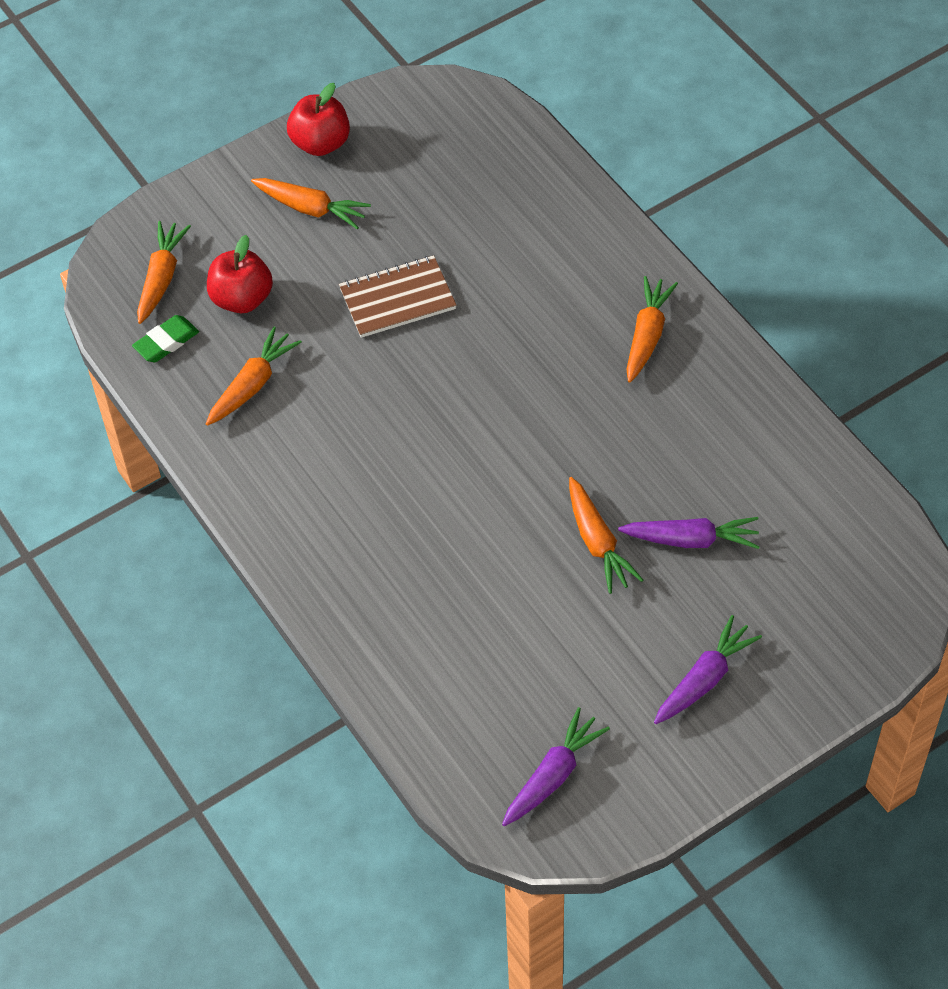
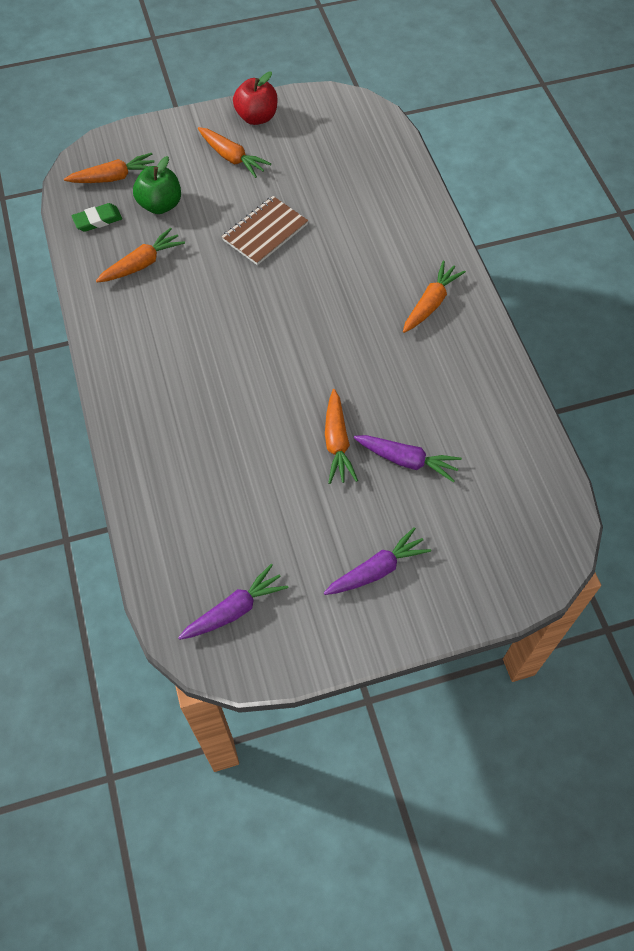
camera: 15 degrees right, 5 degrees up
(161, 278) = (113, 177): orange carrot -> orange carrot turned 45 degrees clockwise
(242, 299) = (160, 205): red apple -> green apple
(397, 299) = (265, 232): brown notebook -> brown notebook turned 45 degrees counterclockwise

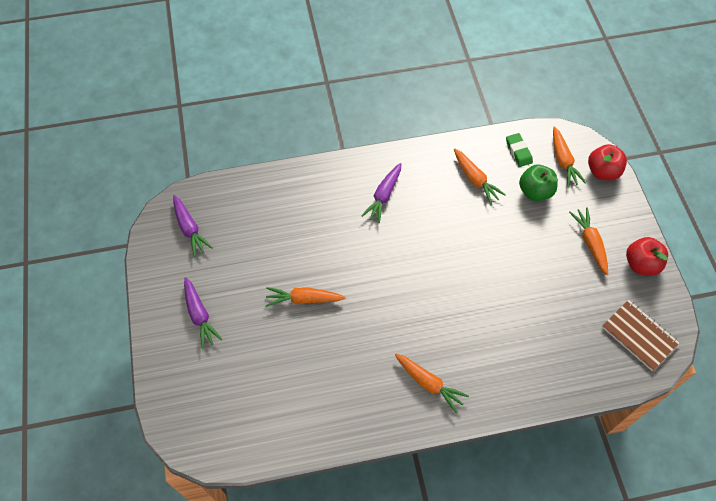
camera: 95 degrees right, 0 degrees up
(130, 142) = (602, 171): none -> red apple
(232, 157) = (590, 243): orange carrot -> orange carrot turned 120 degrees clockwise
(265, 232) = (507, 263): brown notebook -> brown notebook (639, 335)
(406, 460) = (282, 345): purple carrot -> purple carrot (383, 196)

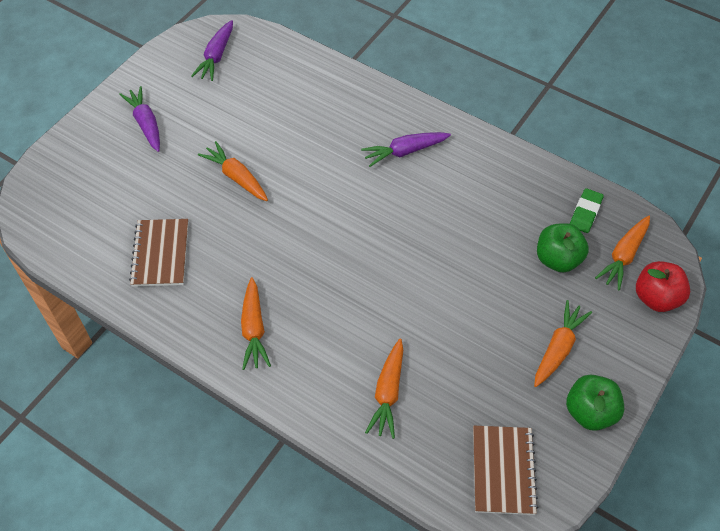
camera: 45 degrees right, 5 degrees down
(199, 315) = (146, 124): purple carrot -> purple carrot turned 135 degrees clockwise
(317, 391) = (160, 254): none -> brown notebook
(475, 179) = (509, 203): orange carrot -> orange carrot (388, 392)
(641, 264) = (590, 412): red apple -> green apple

